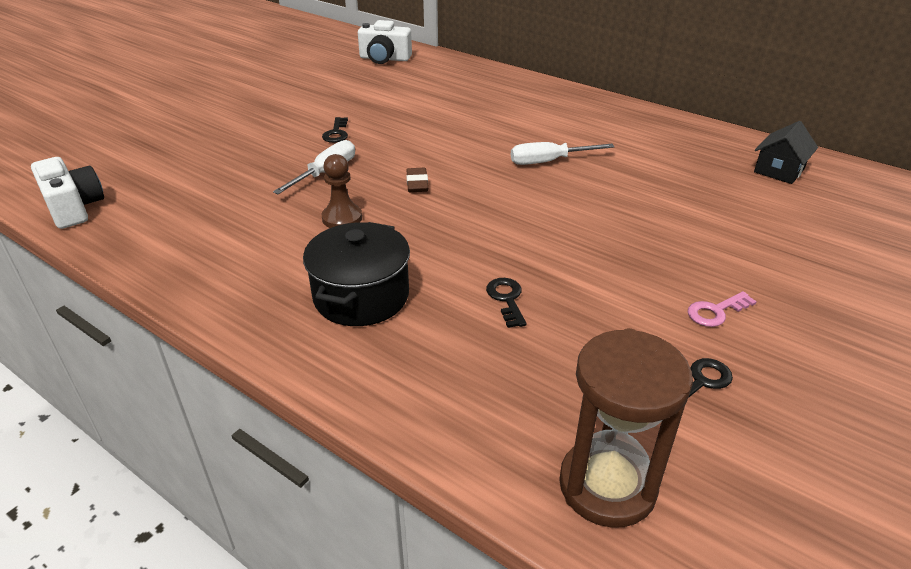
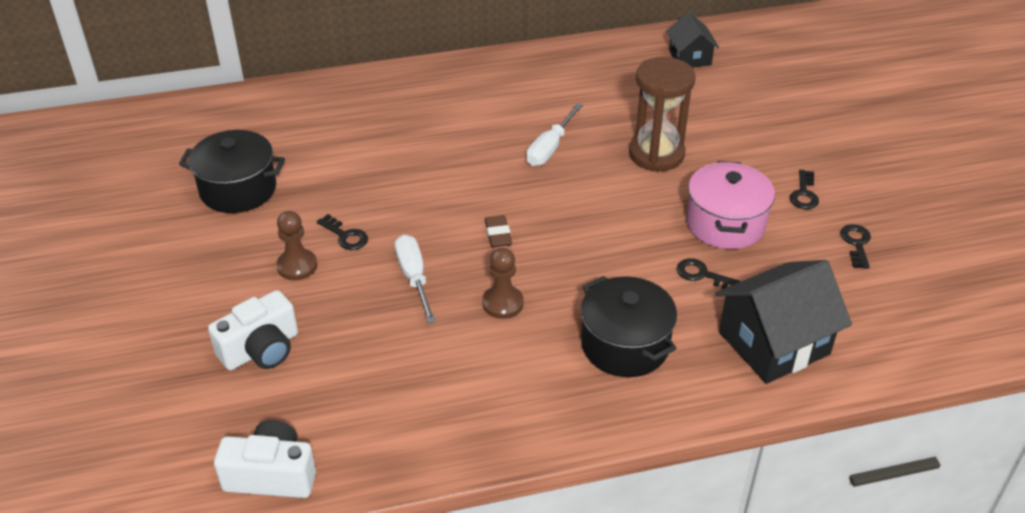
camera: 50 degrees left, 5 degrees up
(286, 131) = (297, 266): none -> brown pawn
(333, 86) = (238, 189): none -> black pot
(384, 59) = (223, 126): white camera -> white camera (261, 349)
(417, 183) = (498, 234): brown eraser -> brown eraser turned 45 degrees clockwise
(469, 386) = (773, 343): none -> black house
(595, 282) = (725, 224): none -> pink pot
(607, 486) = (902, 334): brown hourglass -> brown hourglass (656, 154)
(715, 312) = (804, 194): pink key -> black key

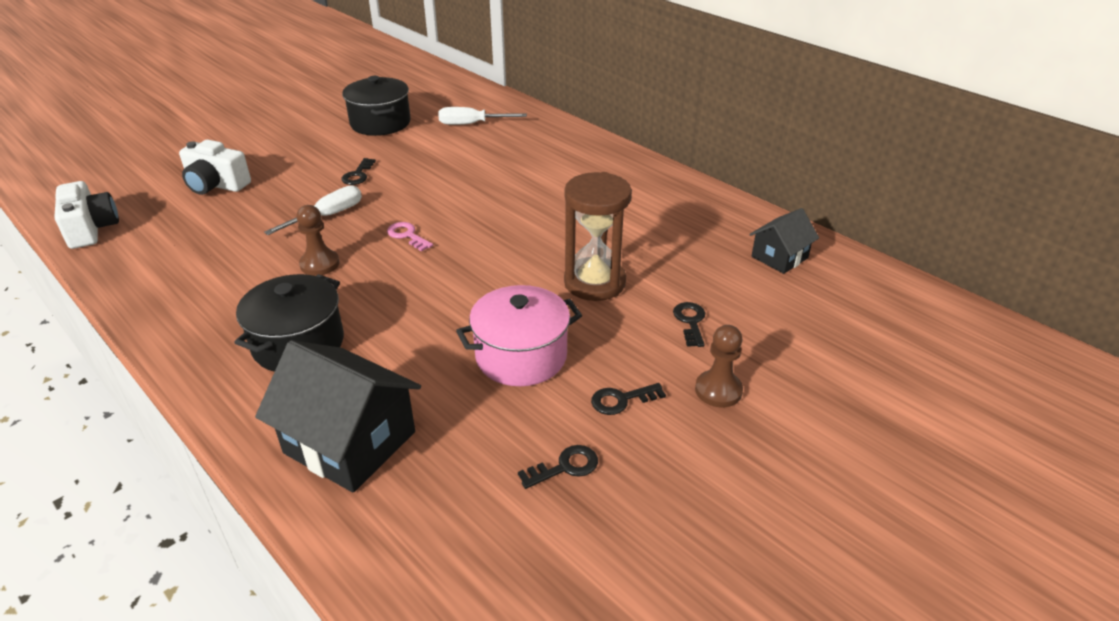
camera: 60 degrees right, 5 degrees down
(297, 266) = (312, 169): brown pawn -> brown pawn (718, 390)
(498, 234) = (407, 235): brown eraser -> pink key
(550, 148) = (547, 224): white screwdriver -> white screwdriver (471, 124)
(702, 275) = (428, 363): black key -> black key (690, 321)

